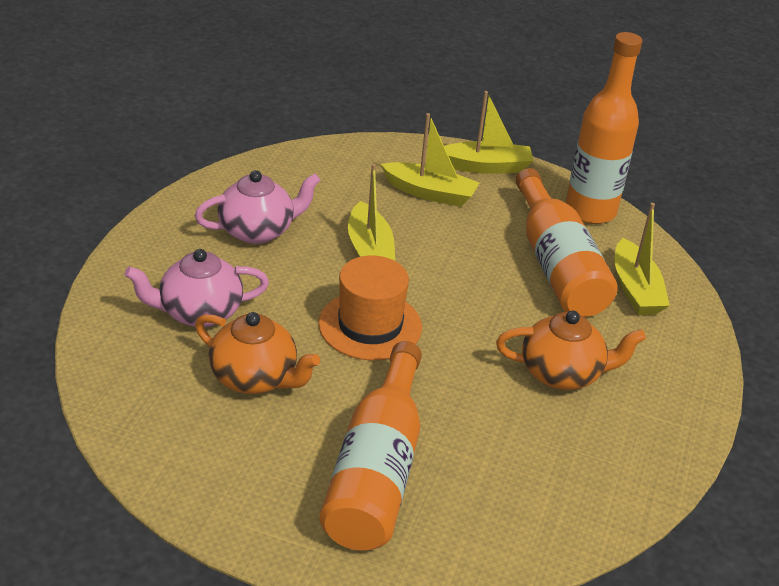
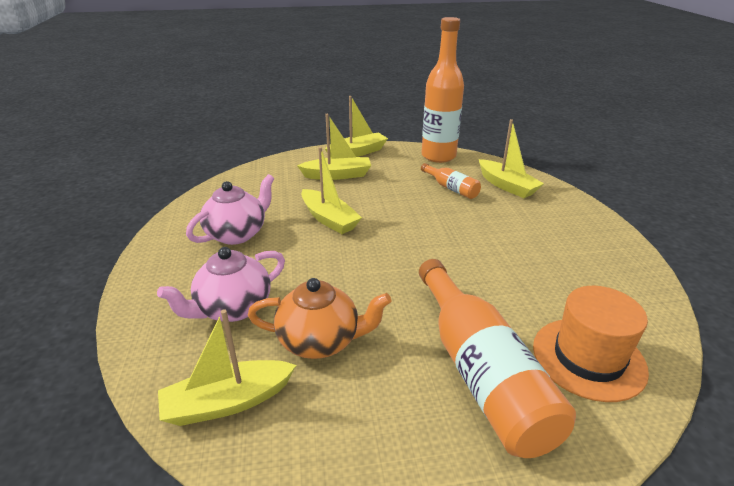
camera: 25 degrees left, 5 degrees down
(141, 394) = (228, 402): none -> yellow boat
(370, 325) = (373, 266): orange hat -> orange hat (588, 358)
(557, 265) = (451, 188): orange bottle -> orange bottle, size x0.48
(562, 373) = (523, 247): orange teapot -> none

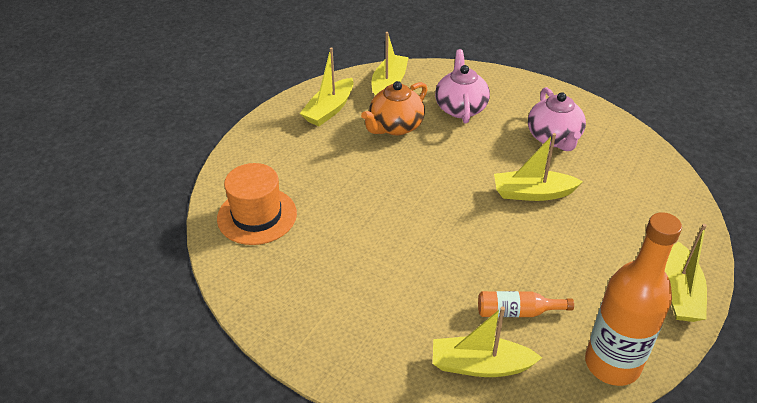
camera: 130 degrees right, 10 degrees up
(337, 175) = (623, 242): yellow boat -> yellow boat (329, 109)
(480, 372) = (304, 168): orange bottle -> none

